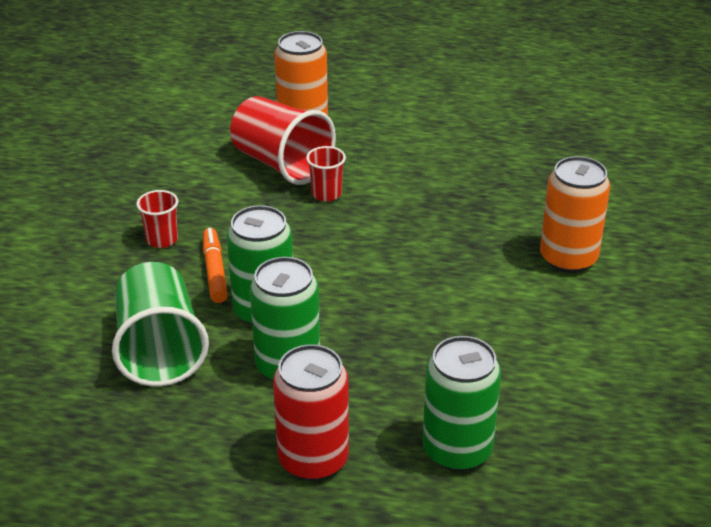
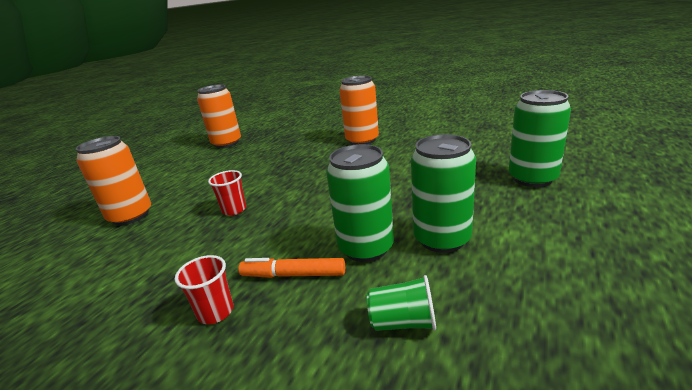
camera: 70 degrees left, 10 degrees down
(160, 349) = (403, 322): green cup -> green cup, size x0.50
(281, 164) = (173, 228): red cup -> none
(313, 459) = (557, 232): red can -> none
(524, 118) = (226, 143): none -> orange can

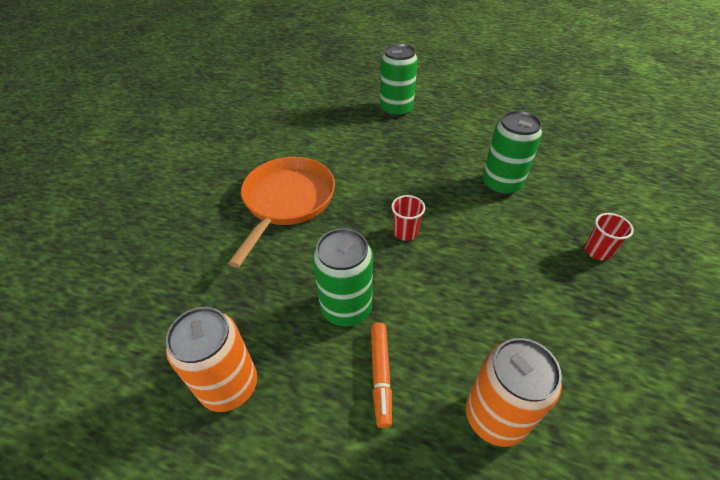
camera: 100 degrees left, 20 degrees up
(234, 210) = (462, 287): red cup -> red cup (405, 232)
(293, 275) = (544, 217): orange marker -> orange marker (380, 375)
(362, 140) = (287, 202): orange can -> orange pan
(403, 322) = (561, 167): green cup -> none
(442, 239) = (481, 151): green can -> green can (346, 307)

